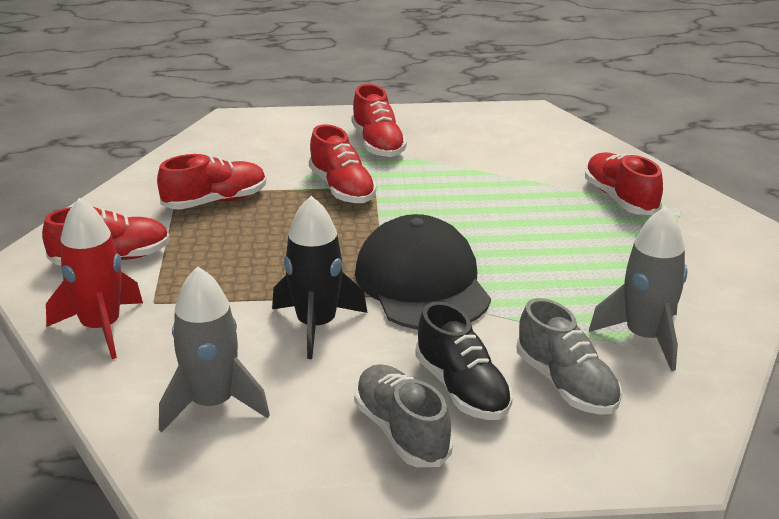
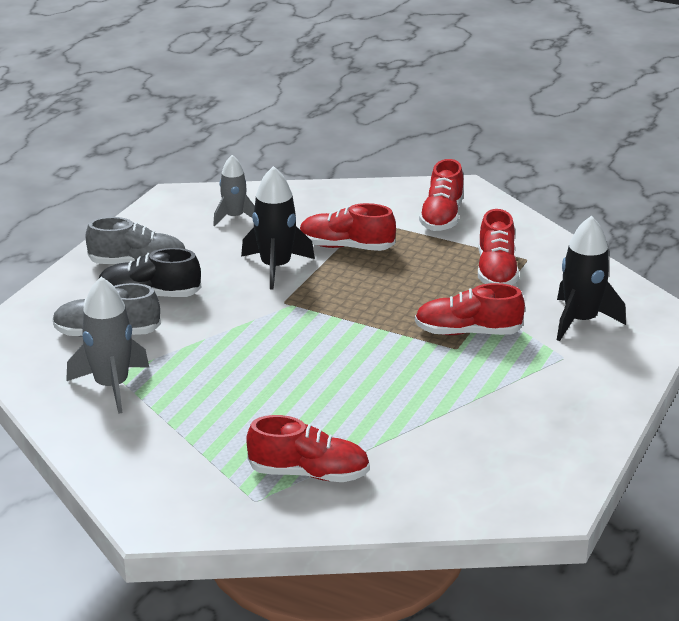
camera: 120 degrees right, 0 degrees up
(101, 328) = (353, 200): red rocket -> none
(212, 404) = (234, 217): grey rocket -> grey rocket, size x0.65
(273, 148) = (581, 321): none -> black rocket
(378, 144) = (546, 378): red shoe -> red shoe (346, 247)
(422, 283) = (282, 321): black cap -> none

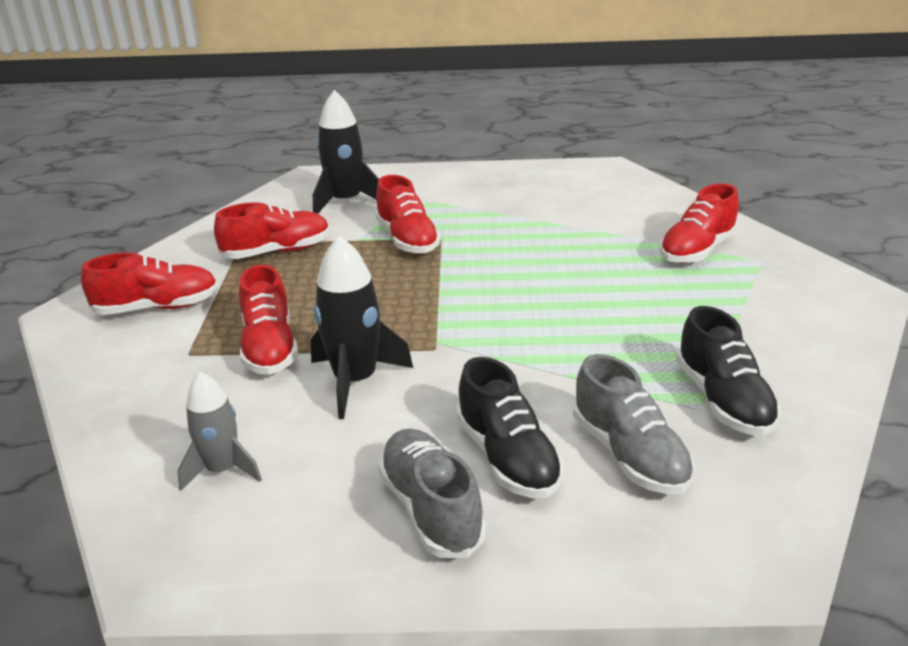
camera: 115 degrees left, 0 degrees up
(111, 386) = (723, 400): grey rocket -> black shoe
(309, 473) = (697, 250): red shoe -> red shoe turned 120 degrees counterclockwise

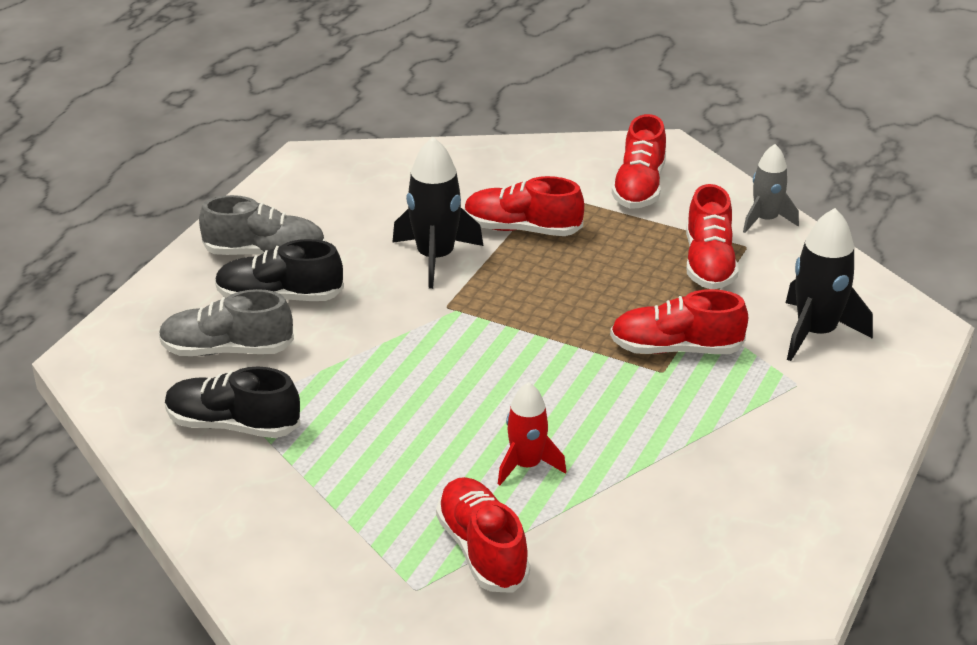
camera: 115 degrees right, 5 degrees up
(222, 470) = (383, 188): grey rocket -> grey rocket (766, 220)
(598, 258) = (527, 465): none -> red rocket

